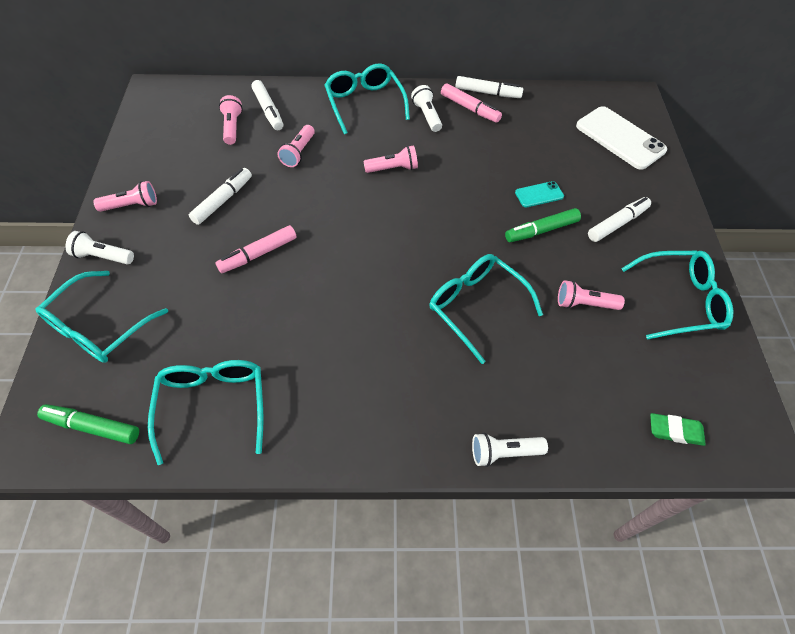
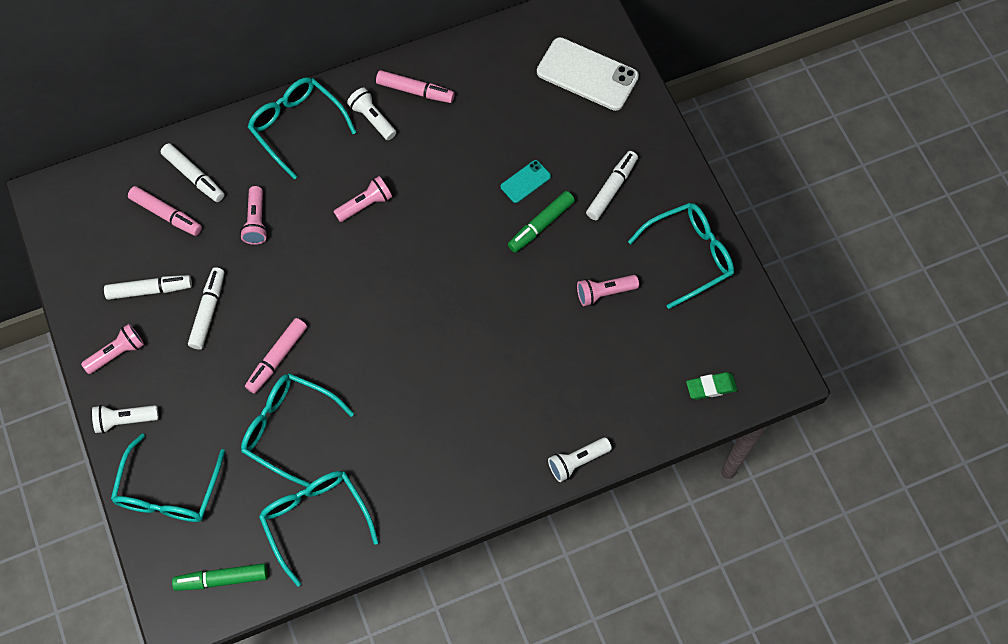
camera: 20 degrees left, 10 degrees up
(232, 127) = (166, 214): pink flashlight -> pink marker
(477, 307) = (508, 334): turquoise glasses -> turquoise glasses (289, 429)
(488, 93) = (427, 60): white marker -> white marker (150, 290)

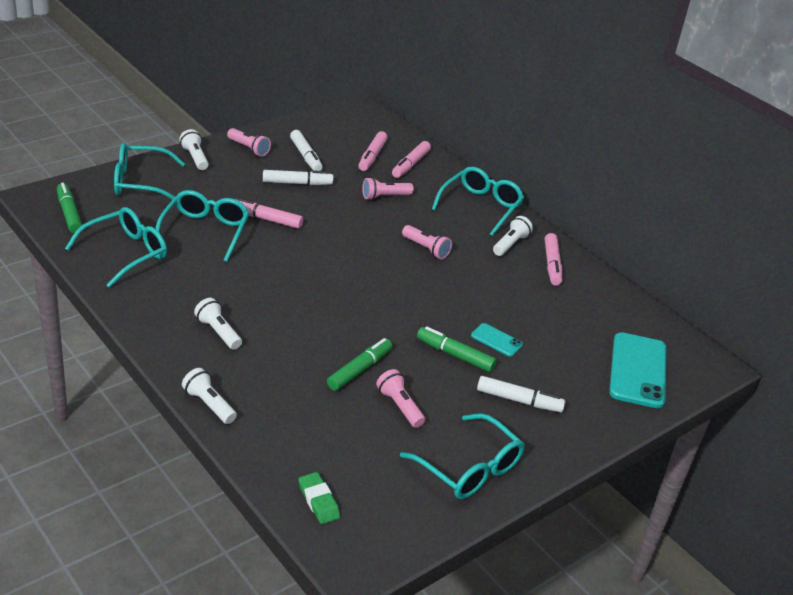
camera: 70 degrees right, 30 degrees down
(194, 176) = (410, 165): white marker -> pink marker
(471, 438) = (218, 332): none -> white flashlight
(549, 316) = (359, 370): none -> green marker
(587, 74) = (638, 370): white phone -> turquoise phone

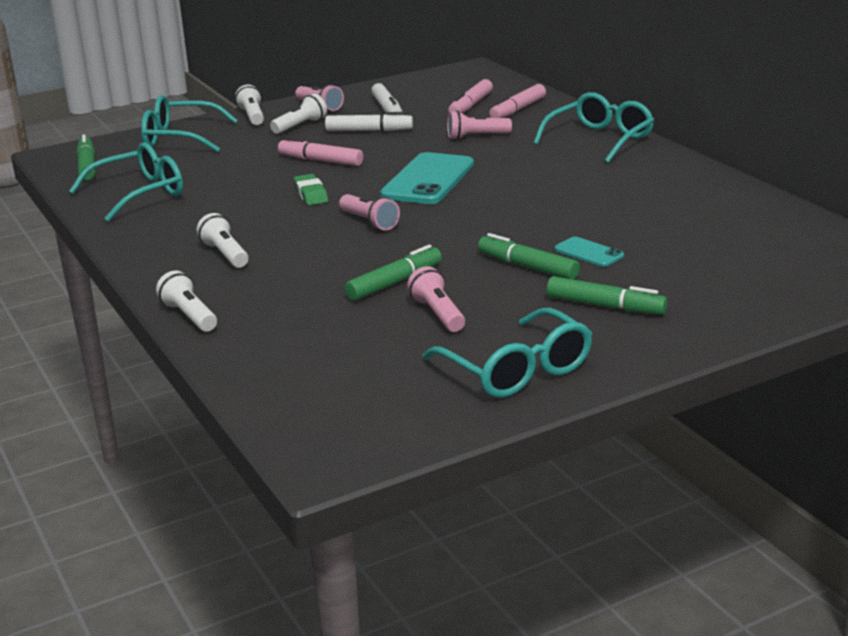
camera: 15 degrees right, 10 degrees down
(205, 232) = (241, 173): turquoise glasses -> none
(319, 501) = (299, 401): green eraser -> green eraser (311, 194)
(426, 249) = (516, 177): pink flashlight -> pink flashlight (369, 222)
(510, 244) = (631, 169): white flashlight -> white flashlight (300, 126)
(519, 400) = (605, 306): white marker -> green marker
(552, 264) = (684, 185): pink marker -> none
(638, 370) = (785, 275): turquoise phone -> turquoise phone (428, 180)

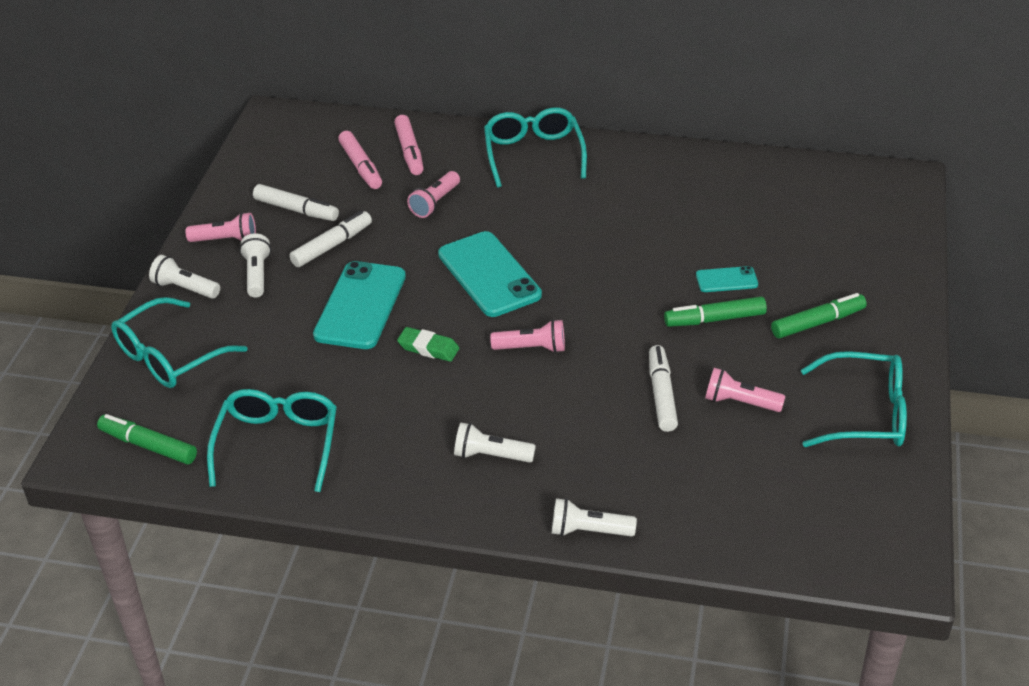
camera: 50 degrees left, 15 degrees up
(320, 161) = (360, 306): pink marker -> turquoise phone
(394, 282) = (661, 394): green marker -> white marker

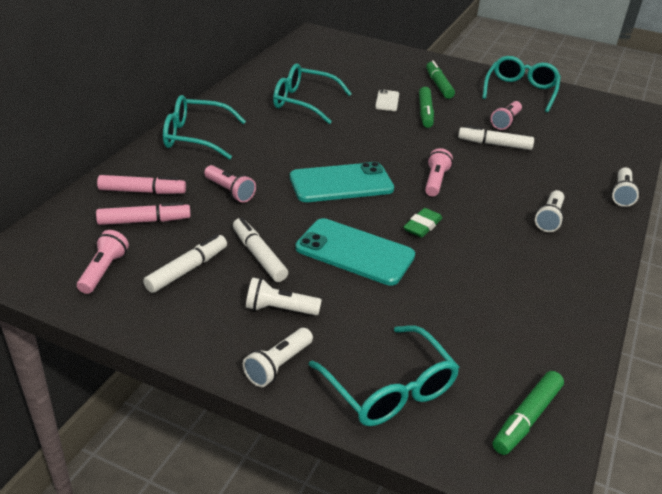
camera: 80 degrees left, 5 degrees down
(226, 240) = (208, 325): pink flashlight -> pink flashlight (103, 271)
(277, 445) = (531, 326): turquoise glasses -> turquoise glasses (304, 102)
(726, 280) = (387, 101): turquoise phone -> white phone

